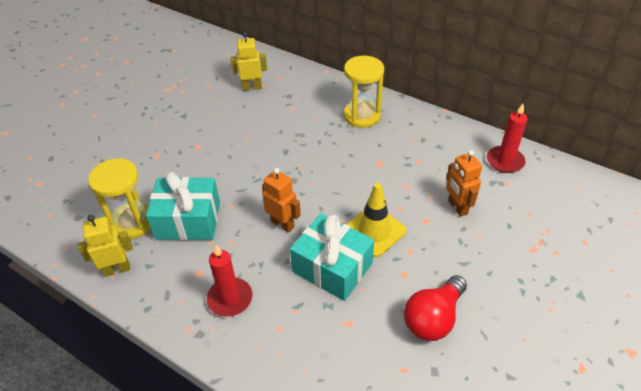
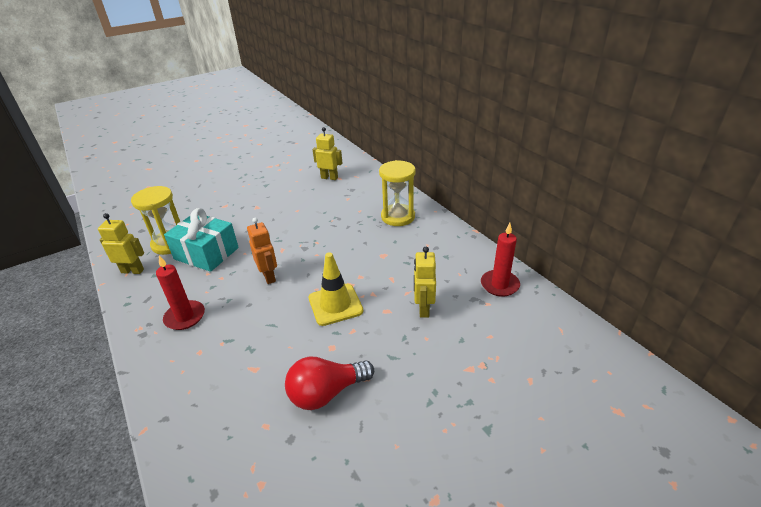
camera: 25 degrees right, 10 degrees down
(332, 267) = (278, 321): turquoise gift -> none
(457, 207) = (423, 309): orange robot -> yellow robot

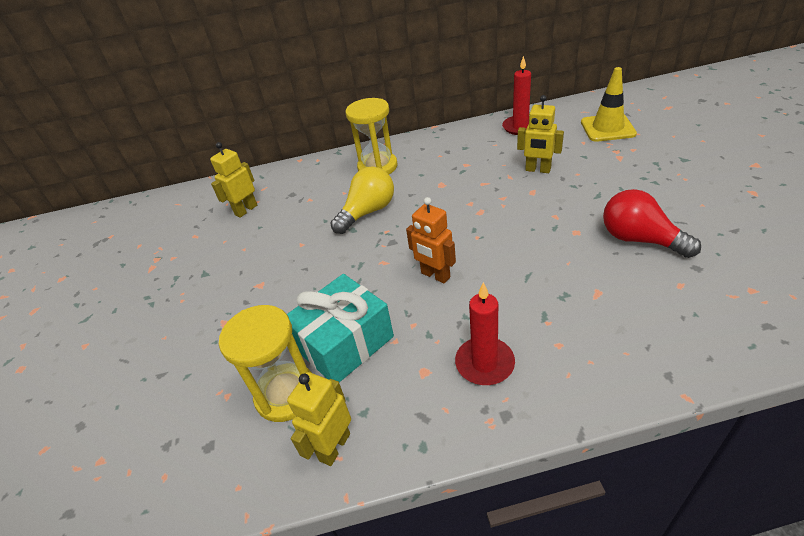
camera: 65 degrees left, 5 degrees up
(269, 276) = (435, 275): orange robot -> orange robot turned 135 degrees counterclockwise
(326, 393) = (639, 239): red light bulb -> red light bulb turned 135 degrees clockwise
(335, 304) = (510, 224): yellow traffic cone -> yellow traffic cone (607, 128)
(337, 228) = (367, 212): none -> yellow light bulb

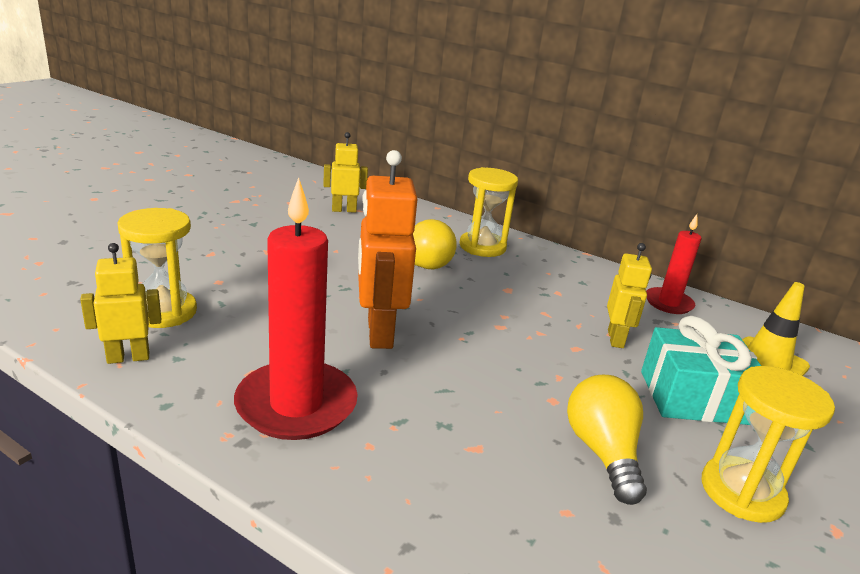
camera: 35 degrees right, 15 degrees down
(344, 343) = (245, 317): turquoise gift -> turquoise gift (693, 397)
(435, 275) = (379, 333): orange robot -> orange robot, size x1.68
(484, 363) = (296, 404): red candle -> red candle, size x1.73
(538, 170) = (616, 339): yellow robot -> yellow robot turned 150 degrees counterclockwise
(639, 239) = (602, 452): red light bulb -> yellow light bulb
(706, 206) = (742, 492): none -> yellow hourglass

